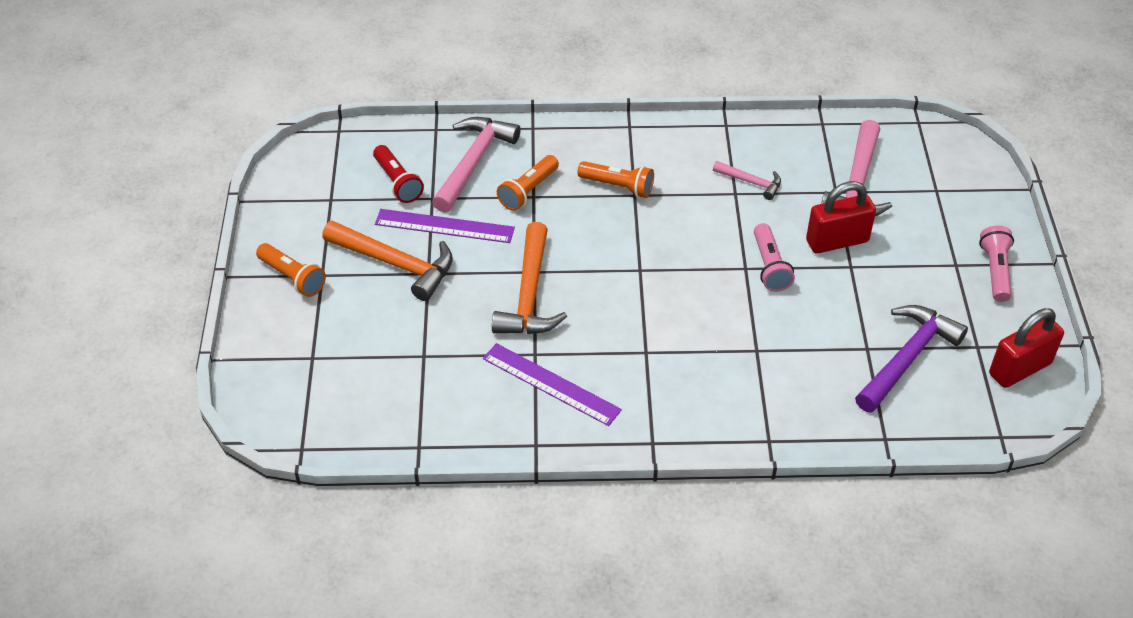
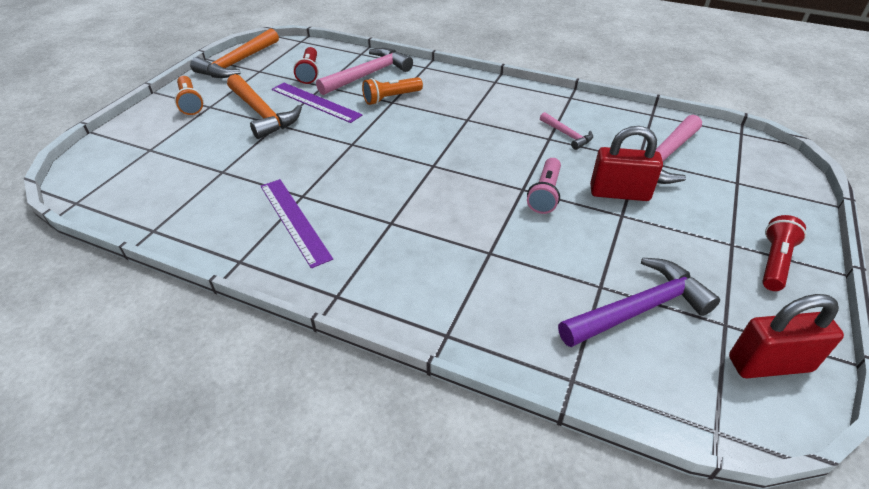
camera: 25 degrees right, 5 degrees down
(529, 294) = (335, 156): orange hammer -> orange hammer (238, 63)
(618, 186) = (459, 111): orange flashlight -> none
(995, 271) = (774, 262): pink flashlight -> red flashlight

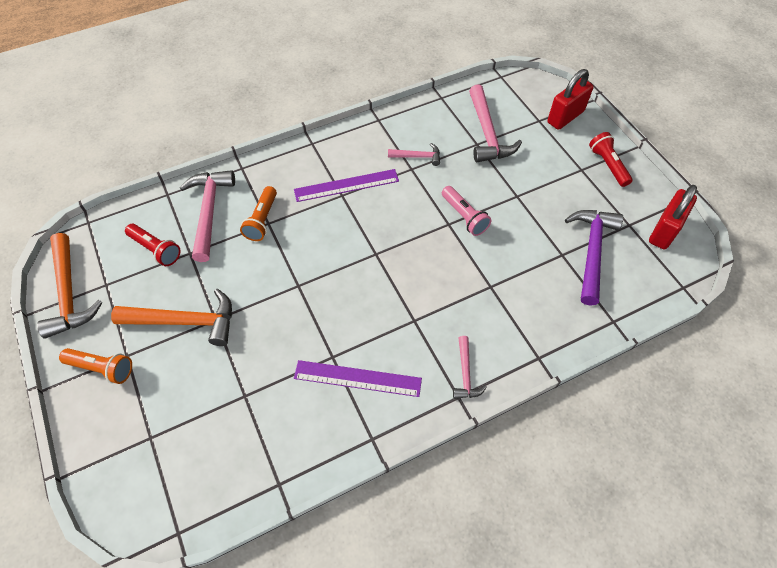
camera: 50 degrees left, 15 degrees up
(315, 102) = (210, 273): purple ruler -> purple ruler (346, 185)
(368, 287) = (465, 373): none -> pink hammer
(619, 193) = (498, 180): red padlock -> red padlock (565, 117)

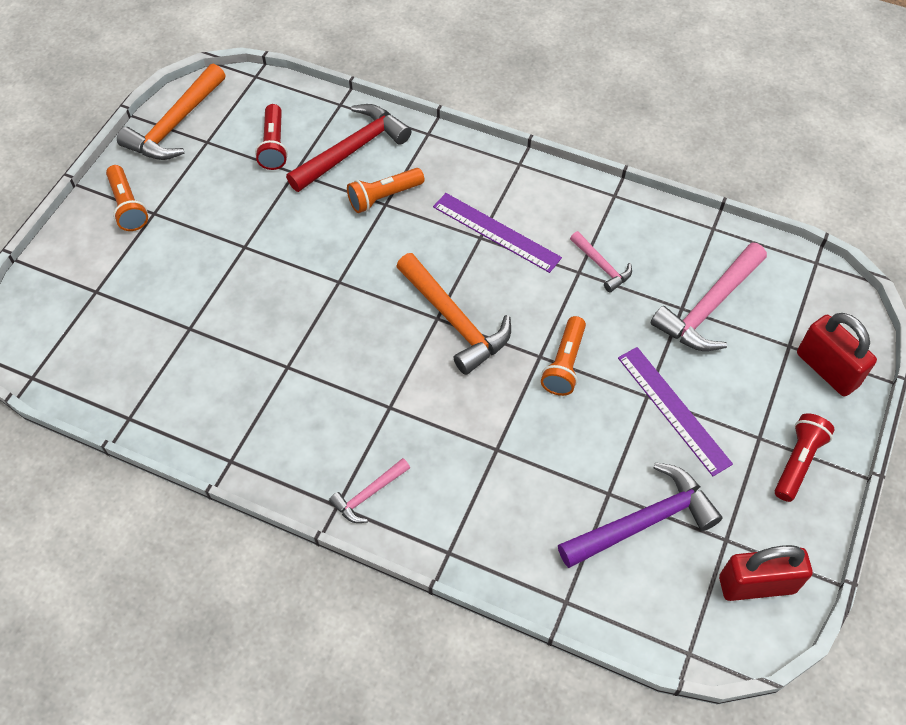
camera: 50 degrees right, 0 degrees up
(185, 321) = (222, 226): orange hammer -> orange hammer (454, 321)
(209, 212) = (352, 150): pink hammer -> red hammer
(357, 378) = (282, 404): purple ruler -> purple ruler (673, 409)
(464, 216) = (564, 364): pink flashlight -> orange flashlight
(565, 117) = (827, 369): red padlock -> red padlock turned 45 degrees clockwise

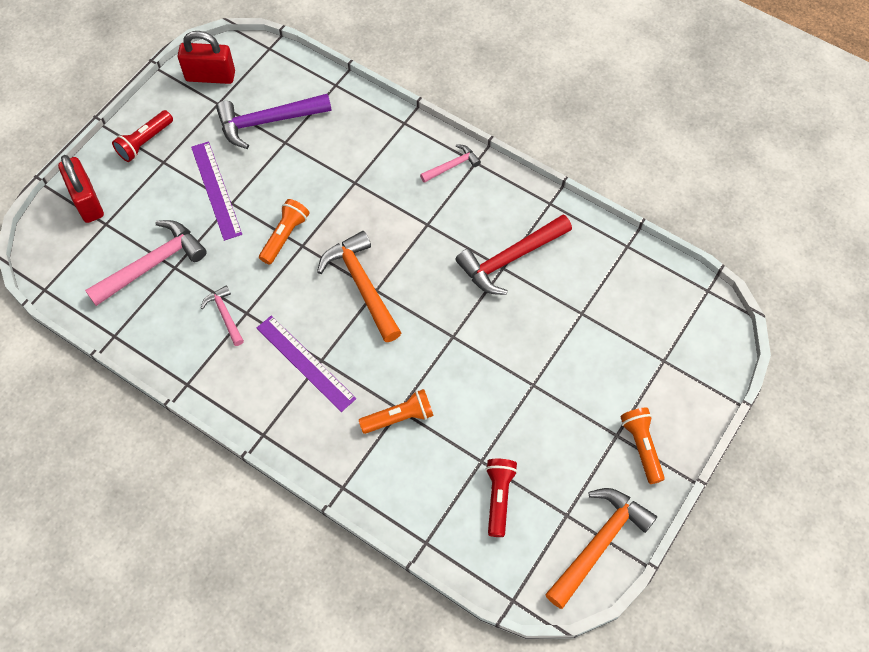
camera: 170 degrees left, 5 degrees up
(352, 150) = (421, 478): red hammer -> red hammer (510, 259)

